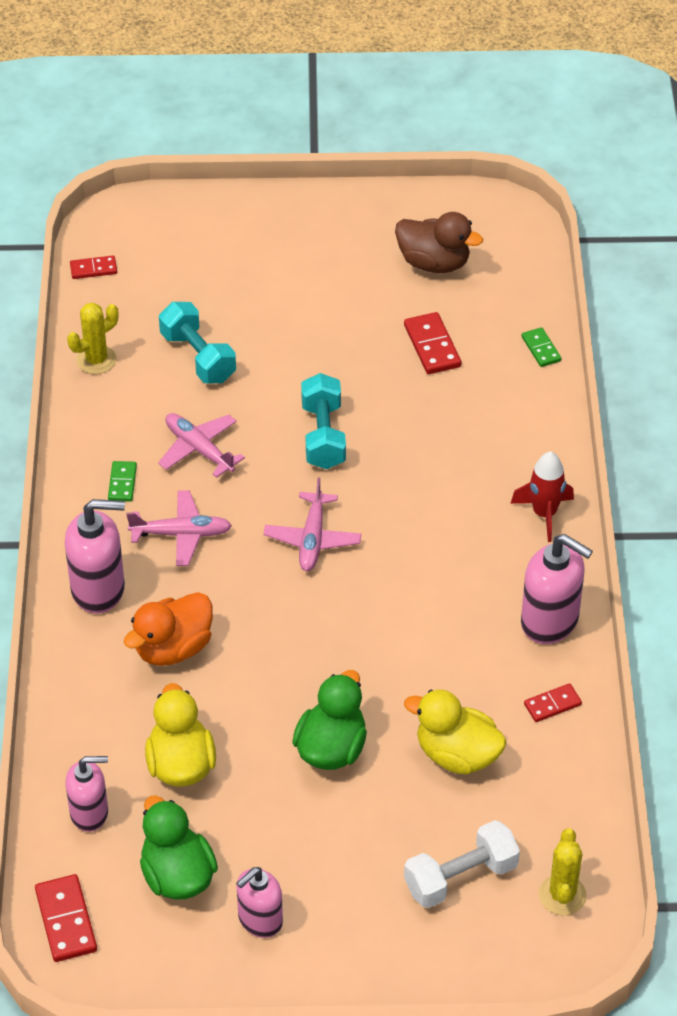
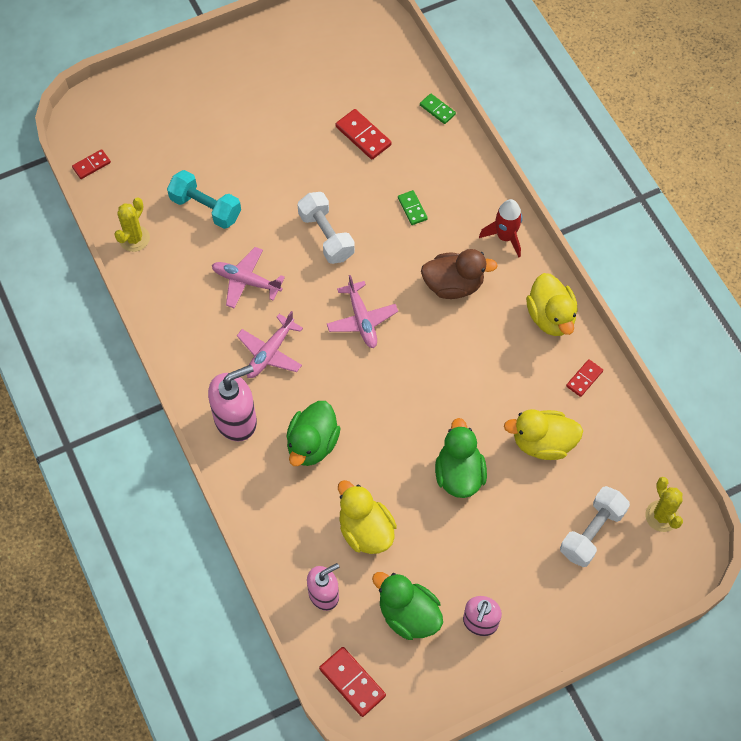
camera: 25 degrees left, 15 degrees up
(122, 483) = (207, 329): green domino -> green domino (412, 208)
(173, 648) = (312, 444): orange duck -> green duck
(182, 534) = (270, 353): pink plane -> pink plane turned 150 degrees clockwise
(323, 435) = (326, 236): turquoise dumbbell -> white dumbbell
(434, 263) = (330, 69): brown duck -> brown duck (453, 285)
(550, 621) = (551, 317): pink soap dispenser -> yellow duck

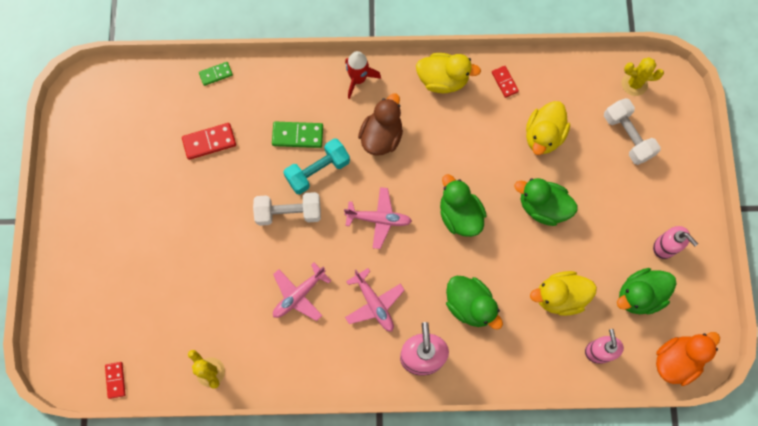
camera: 65 degrees left, 10 degrees up
(205, 208) = (211, 299): turquoise dumbbell -> turquoise dumbbell (318, 171)
(352, 682) = (676, 360): red domino -> orange duck
(406, 395) = (459, 215): none -> green duck
(412, 208) = (297, 135): green domino -> green domino, size x1.58

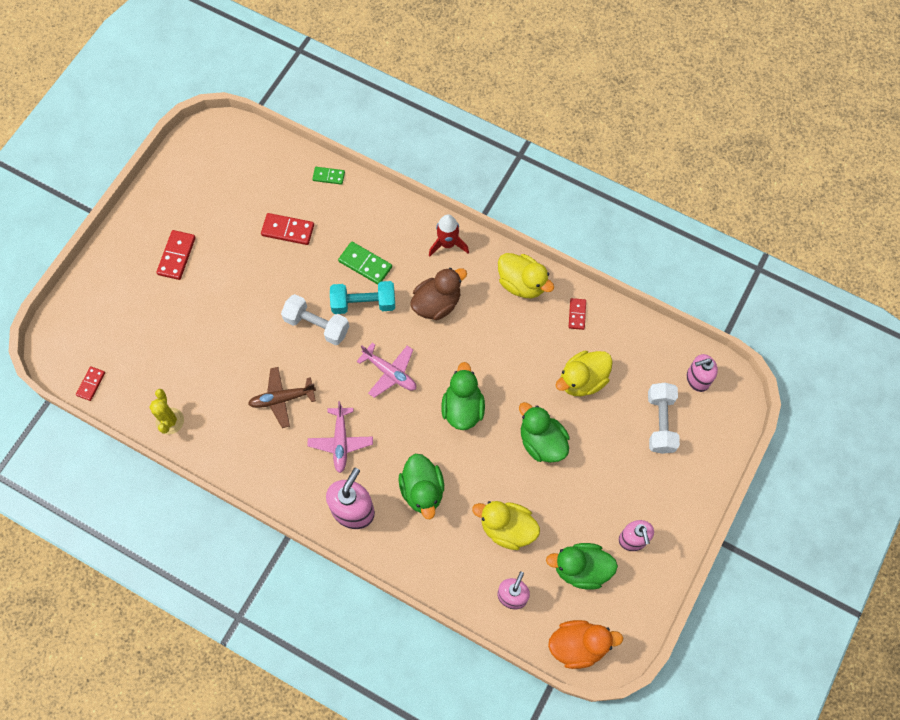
camera: 30 degrees right, 5 degrees down
(121, 220) = (177, 256): none -> red domino
(299, 295) = (282, 399): pink plane -> brown plane
(634, 84) = (697, 379): yellow cactus -> pink soap dispenser

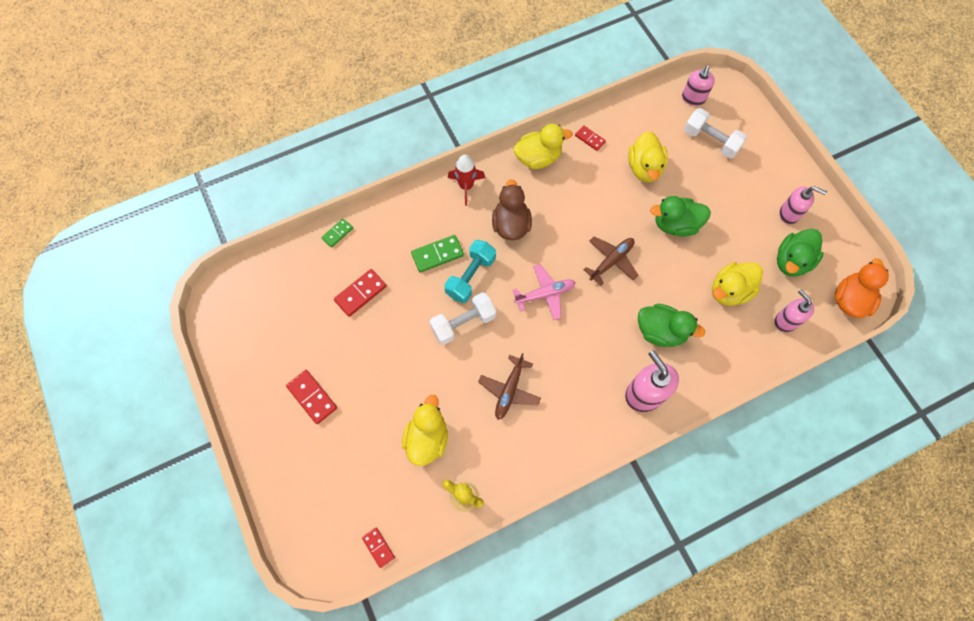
camera: 55 degrees left, 0 degrees up
(199, 362) = (427, 438): none -> yellow duck
(341, 442) = (579, 367): pink plane -> none
(462, 408) = (611, 261): green duck -> brown plane

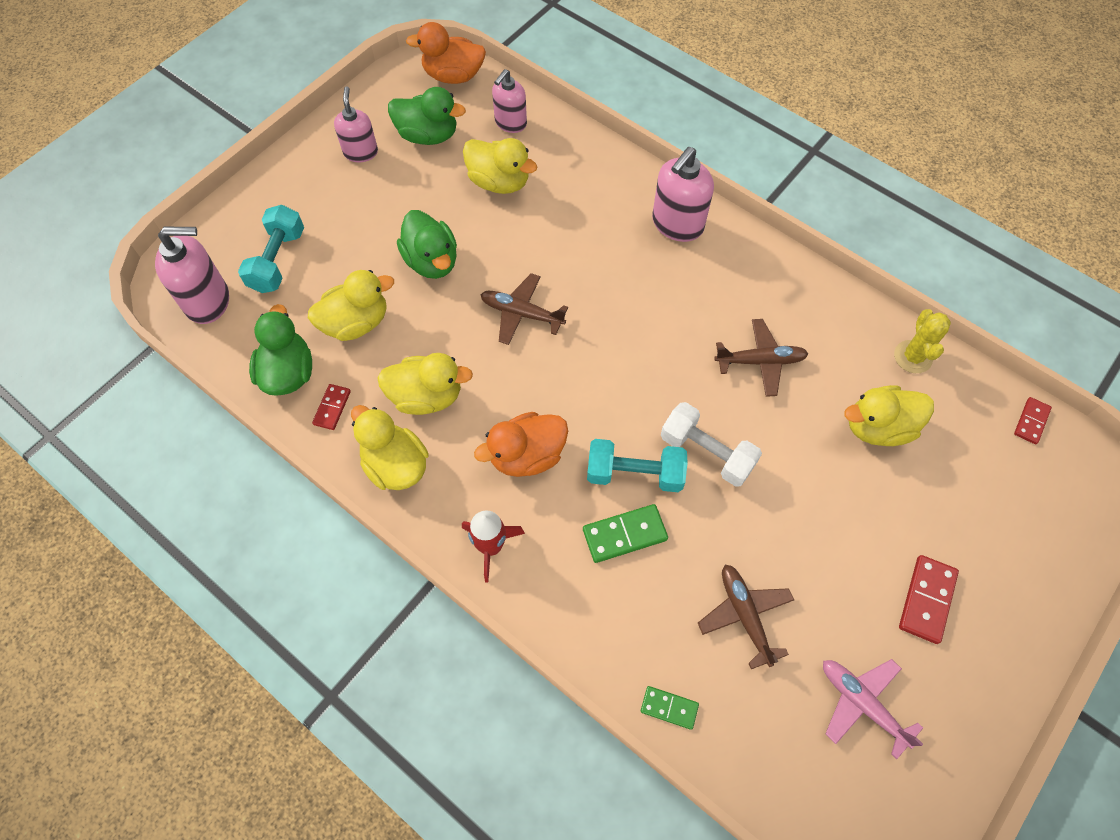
camera: 115 degrees left, 5 degrees down
(360, 293) = (744, 615): red domino -> brown plane
(437, 254) = (624, 535): green domino -> green domino turned 60 degrees counterclockwise
(511, 225) = (527, 455): brown duck -> orange duck
(545, 294) = (609, 371): pink plane -> pink plane (861, 703)
(575, 188) = (426, 396): none -> yellow duck
(660, 331) = (590, 232): green duck -> green duck (288, 373)
(693, 98) = (208, 301): pink soap dispenser -> pink soap dispenser, size x1.51
(711, 141) = (278, 260): white dumbbell -> turquoise dumbbell

